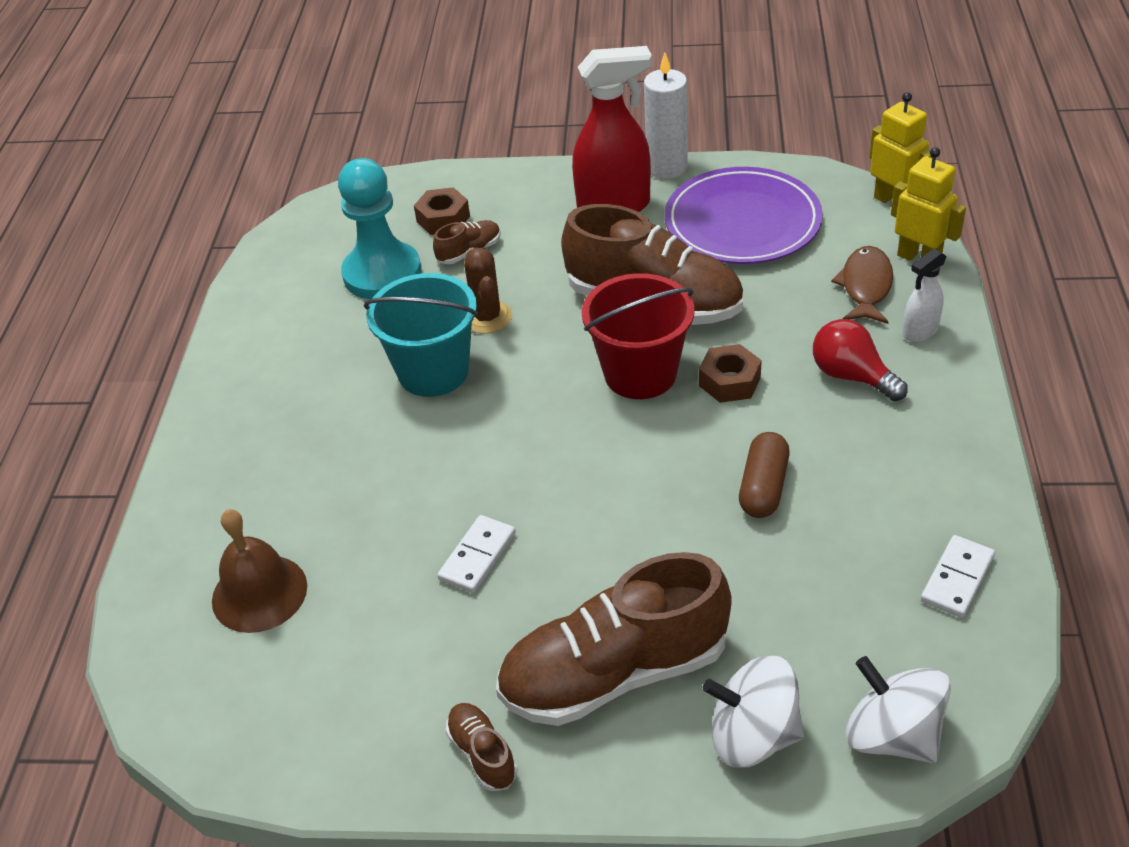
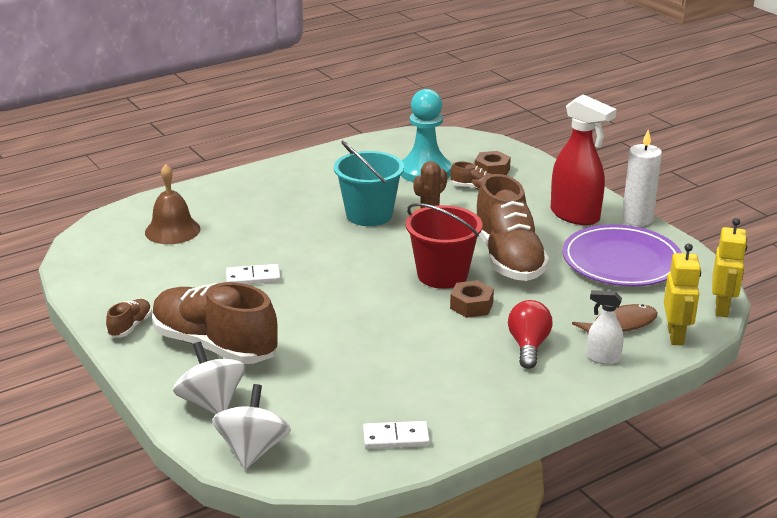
camera: 50 degrees right, 15 degrees down
(763, 487) = (397, 346): brown capsule -> none

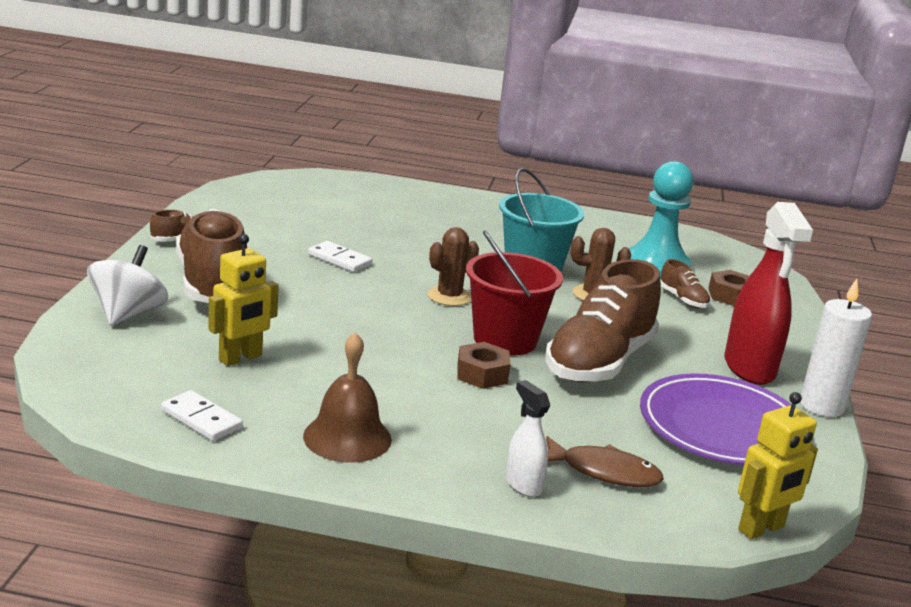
camera: 40 degrees right, 5 degrees down
(172, 230) = (347, 204): brown bell -> brown bell (347, 437)
(253, 450) = (85, 358): white spinning top -> none
(362, 264) = (449, 296): none -> brown cactus
(528, 346) = (468, 432): red light bulb -> none
(676, 336) = (648, 517): yellow robot -> yellow robot (241, 358)

